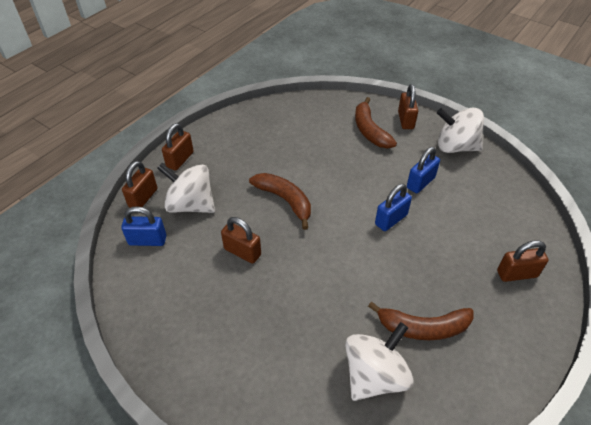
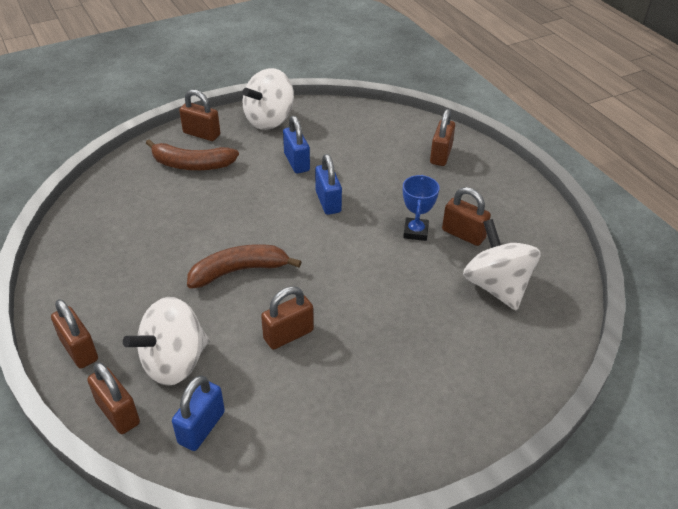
camera: 65 degrees left, 5 degrees down
(399, 290) = (415, 232): none -> blue trophy
(423, 327) = (463, 234): brown banana -> brown padlock

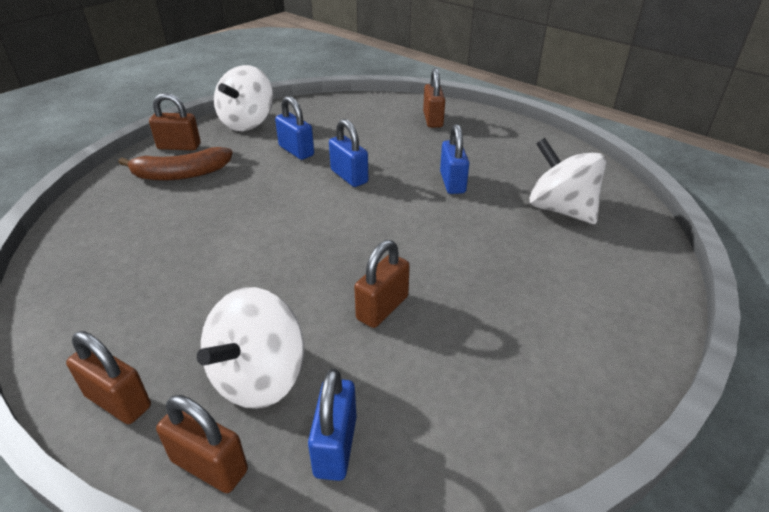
camera: 20 degrees left, 5 degrees down
(239, 271) = (288, 259): brown banana -> none
(415, 232) = (452, 182): blue trophy -> blue padlock
(463, 234) = (498, 175): brown padlock -> none

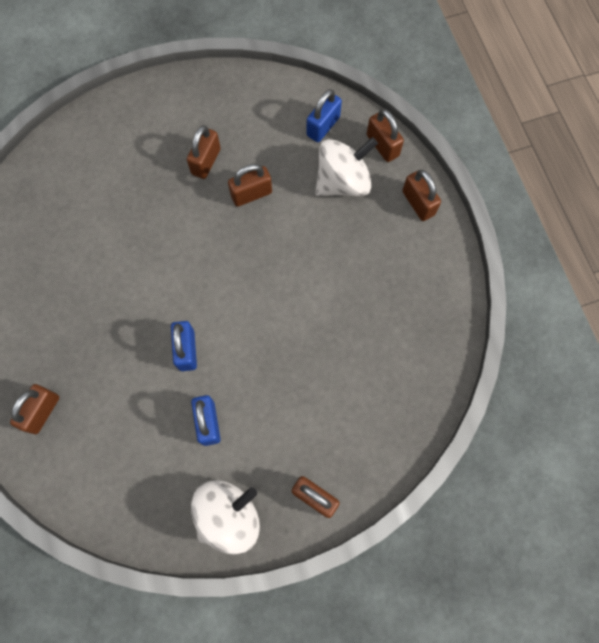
camera: 150 degrees left, 35 degrees up
(181, 174) = (327, 436): brown banana -> none
(452, 182) = (111, 294): blue padlock -> none
(471, 316) = (206, 161): none -> brown padlock
(560, 209) = (63, 218): white spinning top -> none

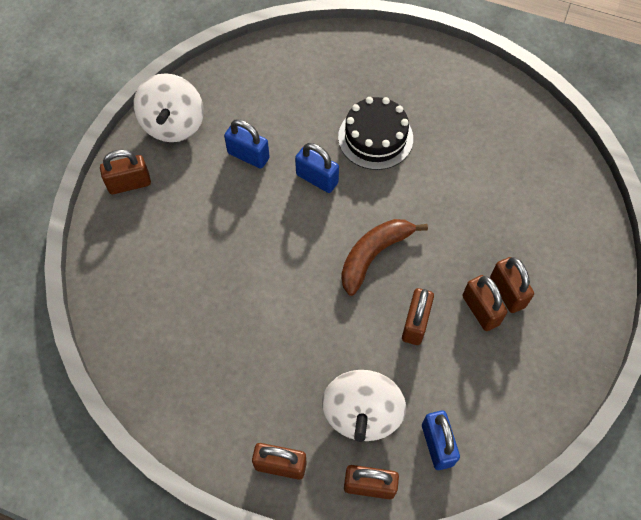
camera: 130 degrees right, 10 degrees down
(42, 412) = (355, 65): brown padlock -> brown padlock (507, 292)
(110, 336) = (375, 137): none -> black cake
(220, 258) = (374, 255): none -> brown banana

